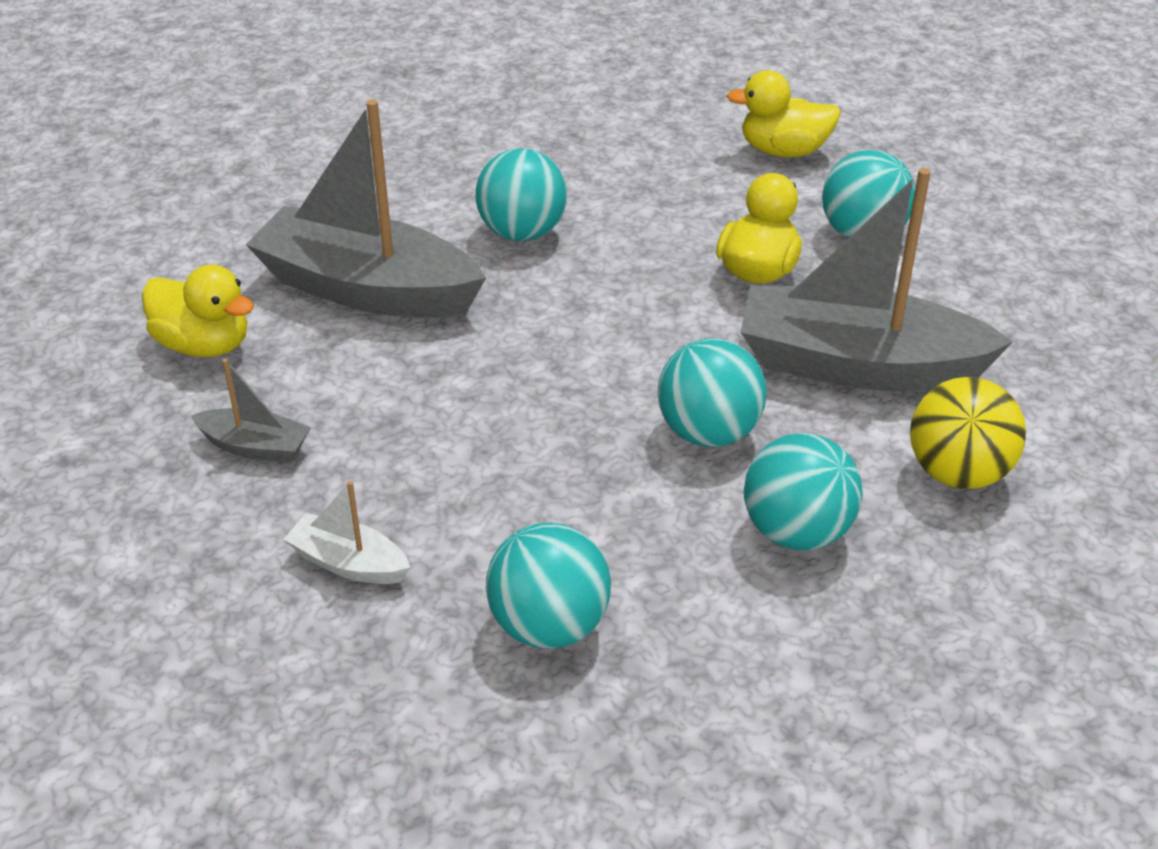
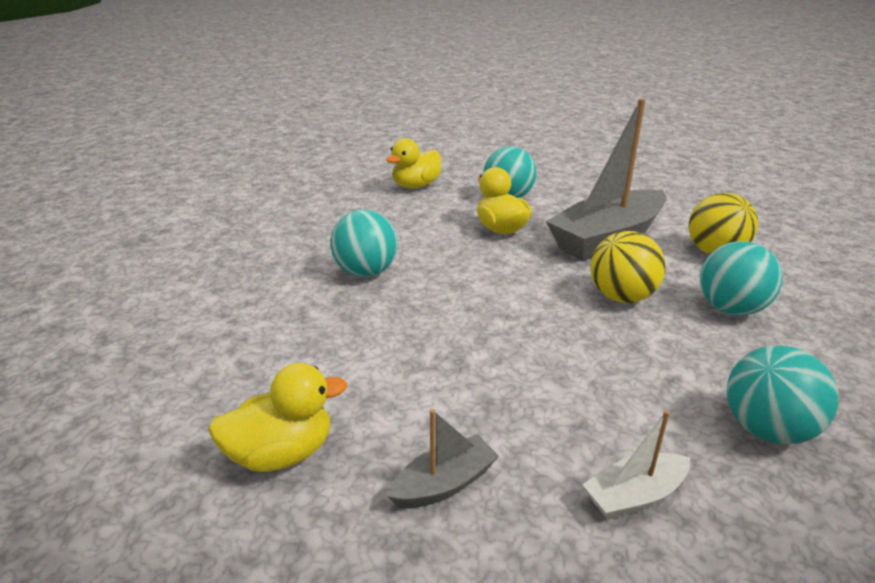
camera: 50 degrees left, 10 degrees down
(367, 289) = (333, 347): grey boat -> none
(708, 433) = (621, 297): turquoise ball -> yellow ball

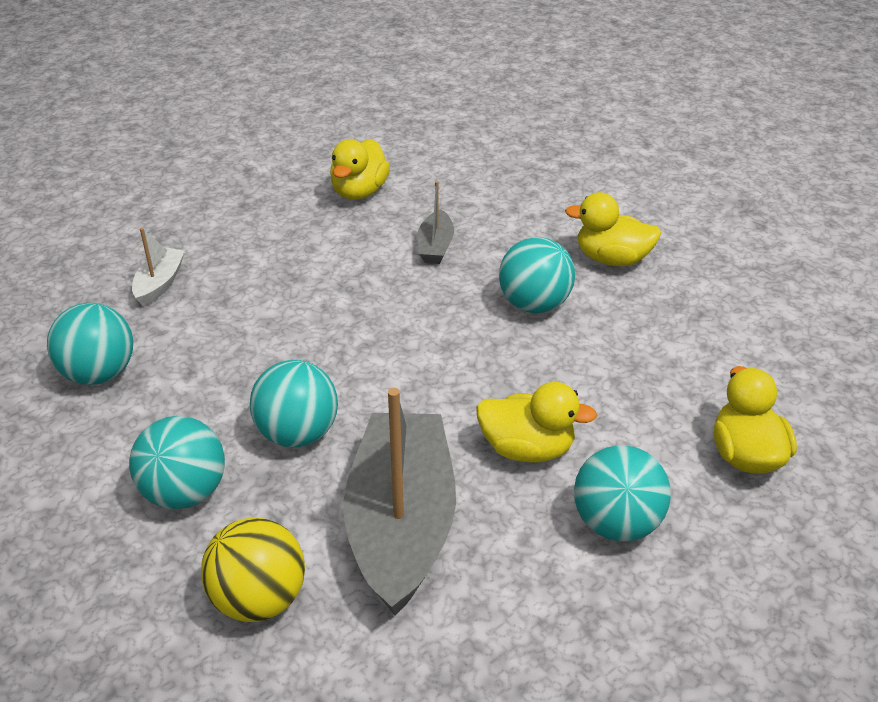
camera: 130 degrees right, 10 degrees up
(269, 264) = (612, 259): none -> yellow duck
(444, 484) = (263, 230): grey boat -> grey boat (435, 246)
(621, 297) = (297, 433): yellow ball -> turquoise ball

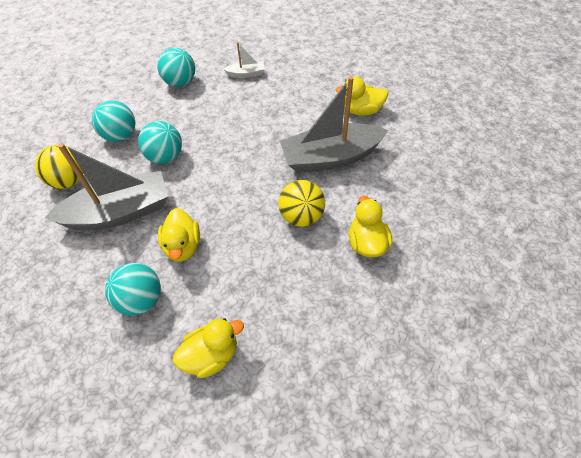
camera: 70 degrees right, 15 degrees up
(435, 246) = (330, 157): grey boat -> grey boat, size x2.25
(534, 304) = (301, 216): turquoise ball -> yellow ball

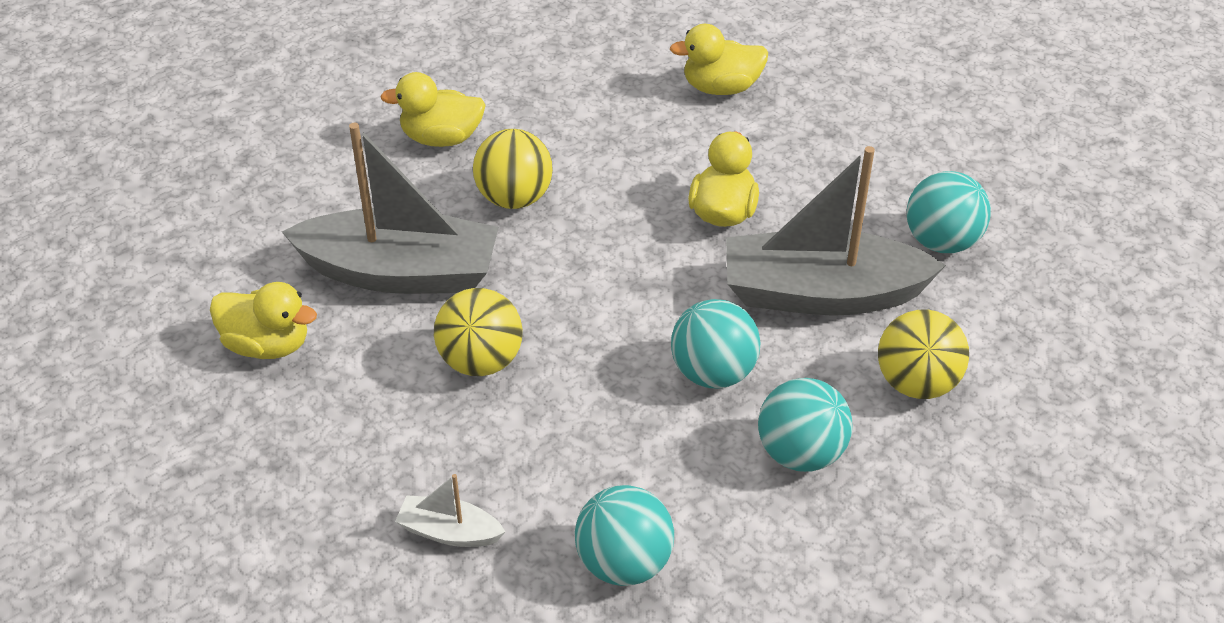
camera: 160 degrees left, 10 degrees down
(141, 300) = (803, 165): turquoise ball -> turquoise ball (941, 241)
(269, 131) = (481, 361): none -> yellow ball
(367, 243) = (441, 138): yellow duck -> yellow duck turned 75 degrees clockwise

